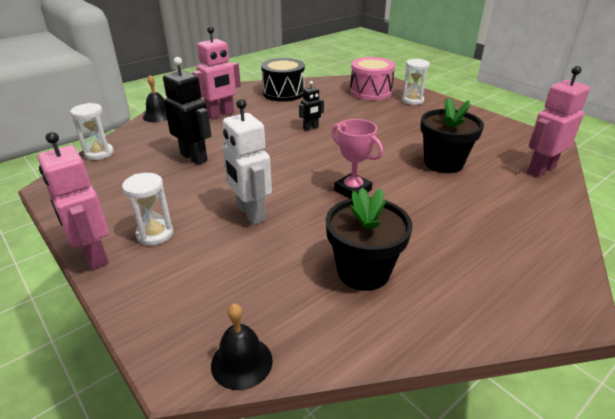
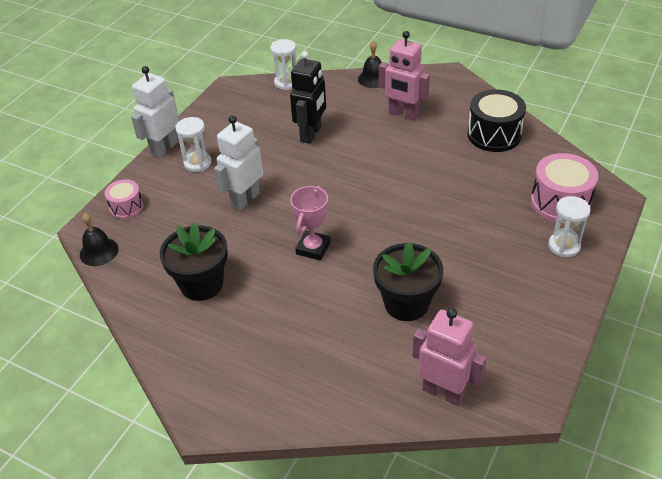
camera: 70 degrees right, 10 degrees up
(94, 256) = (164, 148): pink robot -> white robot
(173, 313) = (126, 207): none -> pink drum
(311, 128) = (419, 184): black robot -> none

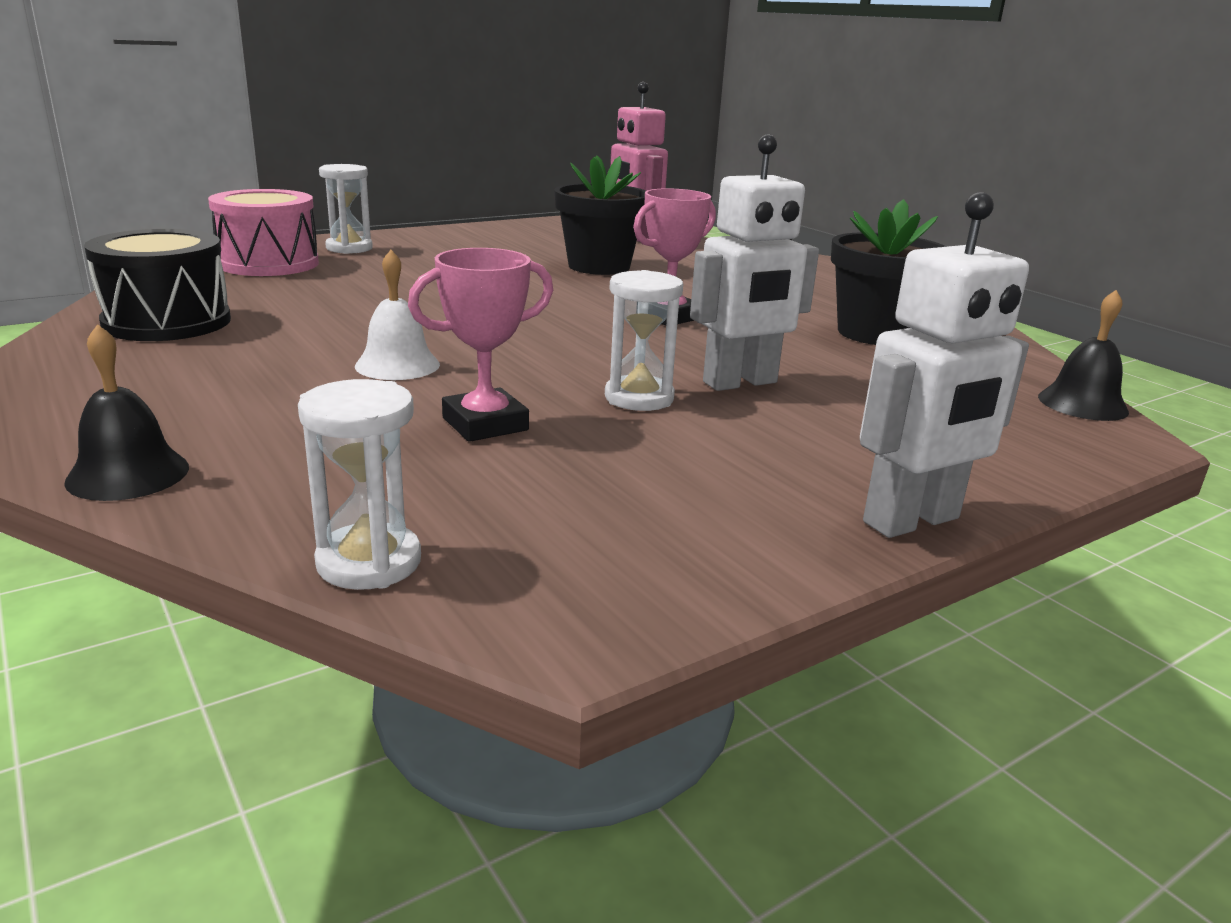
camera: 155 degrees left, 20 degrees down
(126, 207) = (1027, 443): pink drum -> none
(197, 163) = (820, 461): white hourglass -> white hourglass (639, 398)
(311, 134) = (485, 424): black robot -> pink trophy
(376, 150) = (397, 365): none -> white bell
(403, 114) = (235, 390): pink robot -> none

